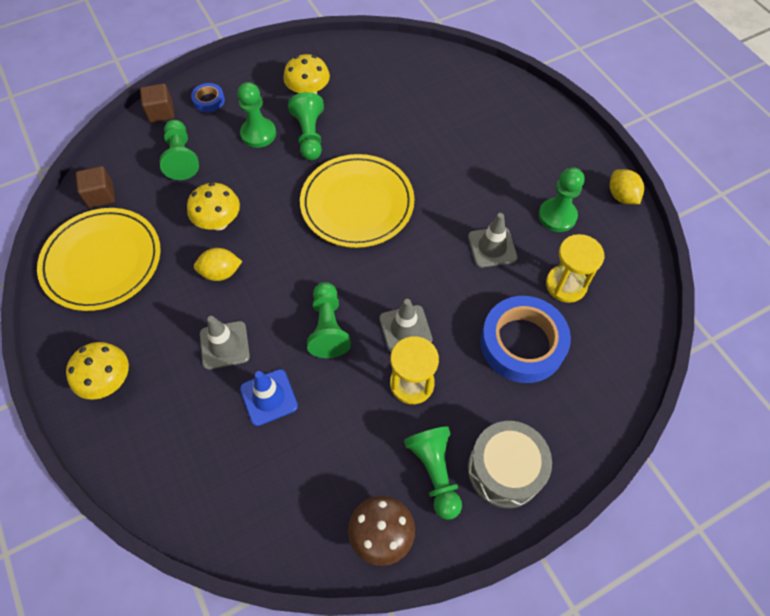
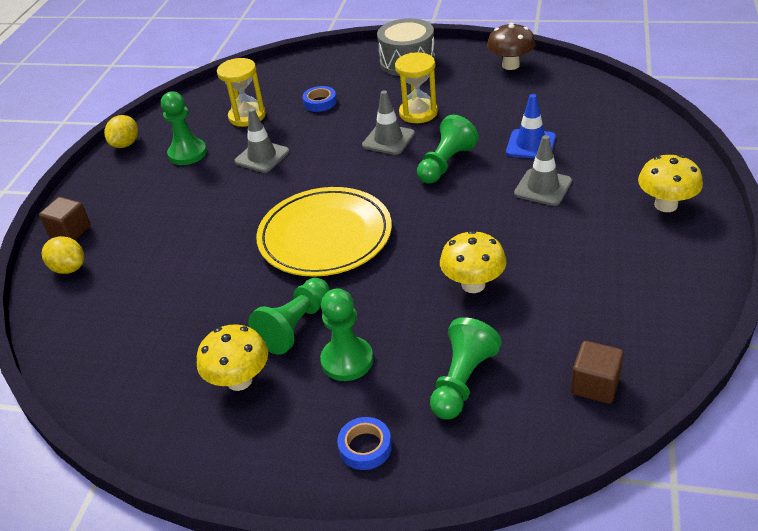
camera: 135 degrees left, 20 degrees down
(102, 261) = (628, 306): yellow plate -> none
(161, 112) = (443, 468): brown cube -> brown cube (70, 232)
(221, 273) = (506, 240): yellow lemon -> yellow lemon (69, 268)
(435, 472) = (450, 74): green pawn -> none
(522, 343) = (320, 102): blue tape -> blue tape, size x0.46

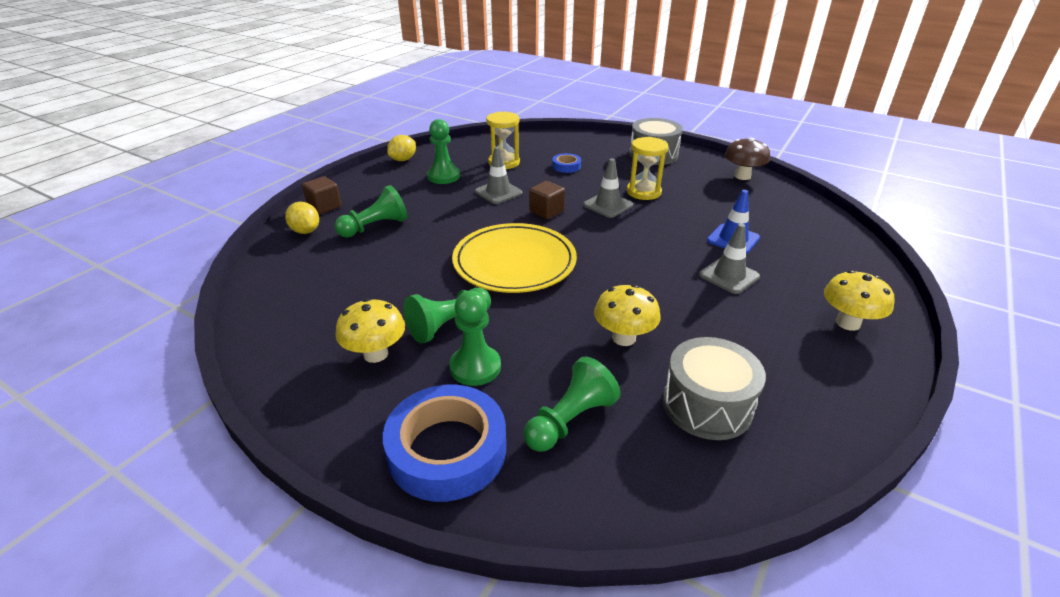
camera: 15 degrees right, 5 degrees down
(365, 447) = (447, 450): blue tape -> blue tape, size x2.18
(446, 164) = (648, 235): green pawn -> green pawn (375, 227)
(575, 326) = (707, 405): none -> grey drum
(595, 385) = (703, 469): brown cube -> brown cube (546, 211)

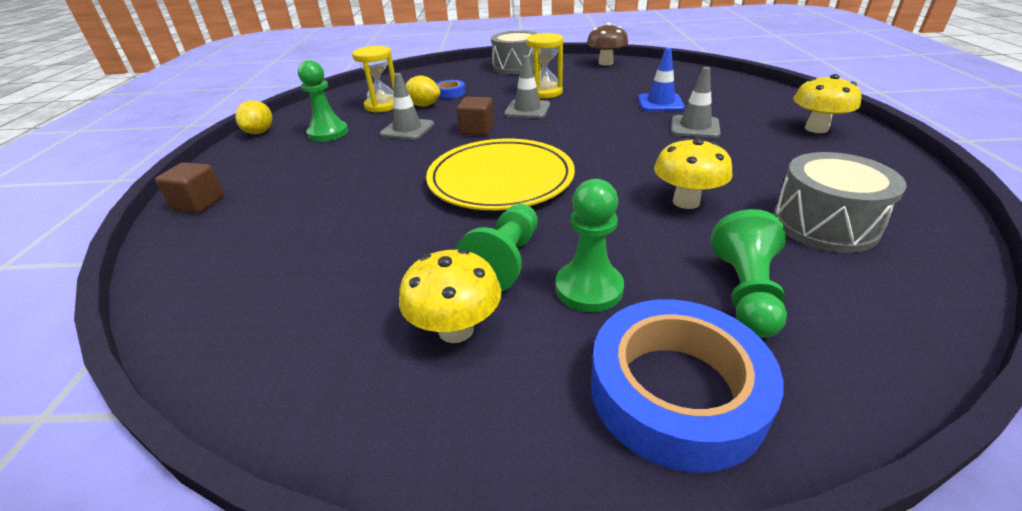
camera: 30 degrees left, 0 degrees up
(305, 231) = (197, 236): yellow lemon -> yellow lemon (423, 105)
(375, 227) = (296, 201): green pawn -> none

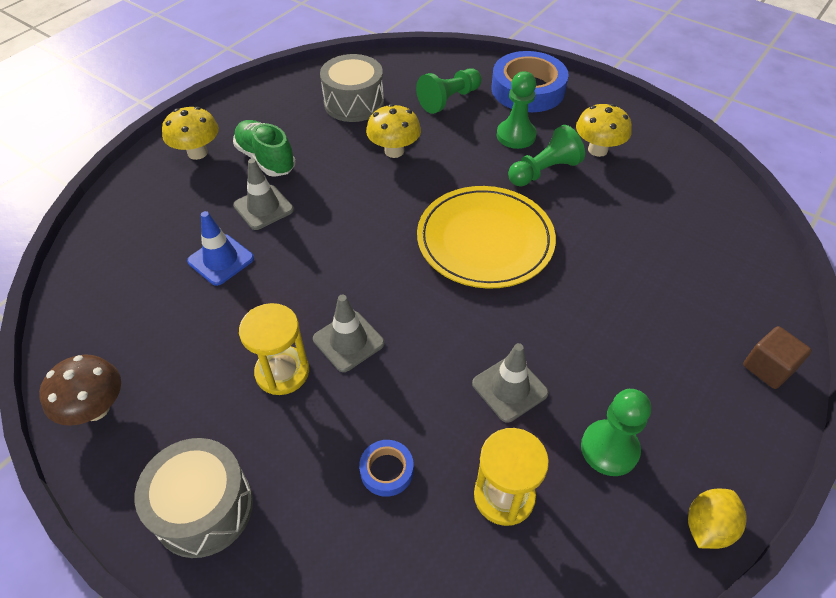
camera: 145 degrees left, 15 degrees up
(423, 105) = (450, 450): yellow lemon -> none
(477, 130) = (439, 332): brown cube -> none
(765, 147) = (266, 159): none -> green shoe

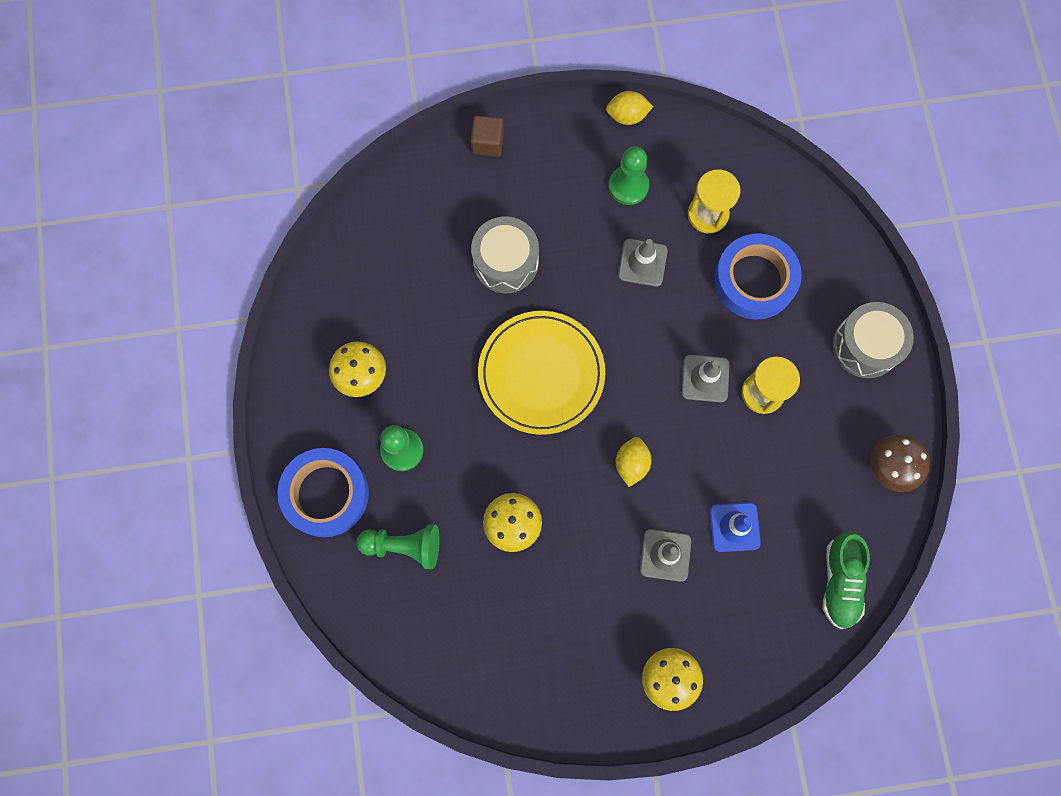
camera: 135 degrees left, 25 degrees up
(266, 159) = (620, 614): green shoe -> green shoe (840, 582)
(348, 239) = (631, 464): none -> yellow lemon
(354, 103) = (486, 621): grey drum -> grey drum (506, 262)
(387, 470) = (754, 280): blue tape -> blue tape, size x2.18
(544, 171) = (427, 394): green pawn -> none

